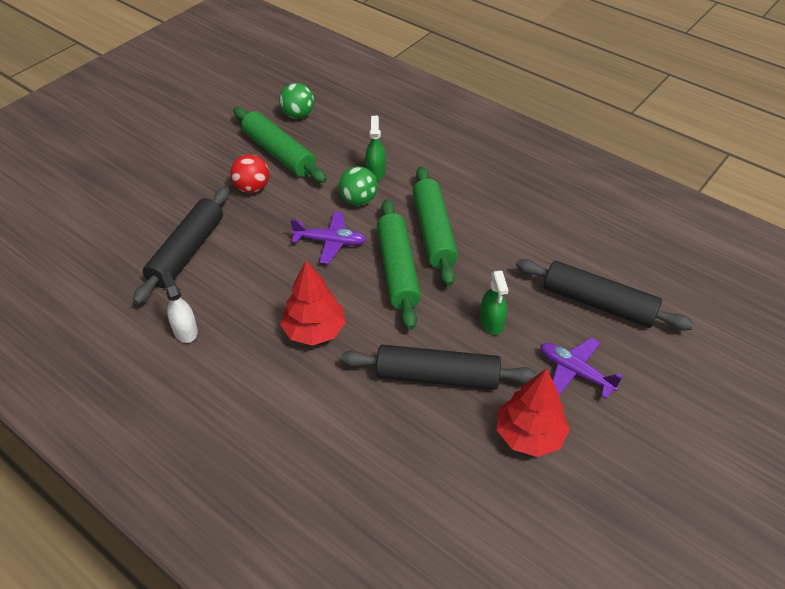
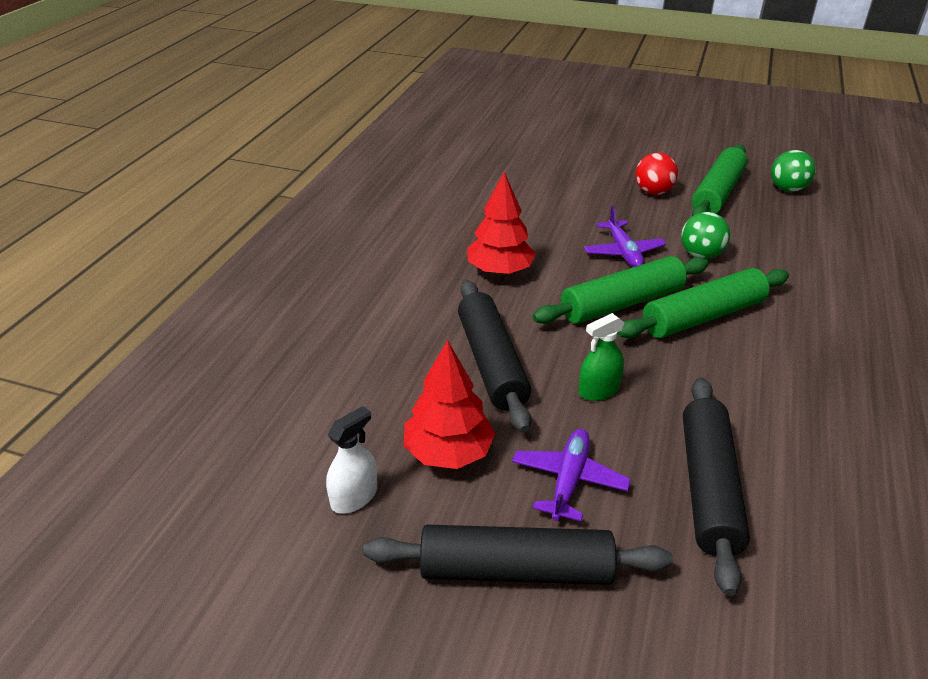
camera: 70 degrees right, 10 degrees down
(185, 330) = (454, 206): white spray bottle -> white spray bottle (354, 497)
(187, 252) = (543, 183): black rolling pin -> black rolling pin (515, 569)
(375, 171) = (757, 255): green spray bottle -> none

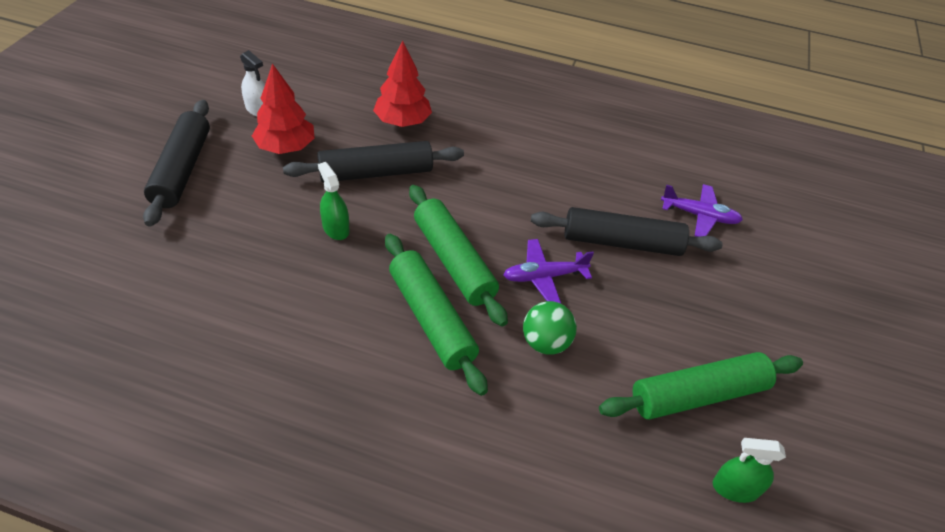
camera: 85 degrees right, 10 degrees up
(499, 271) = (503, 186): red tree -> red tree (402, 122)
(569, 480) = (246, 200): purple plane -> purple plane (699, 216)
(653, 192) = (683, 326): red ball -> none
(709, 488) = (218, 273): black rolling pin -> black rolling pin (621, 242)
(717, 193) = (698, 395): green rolling pin -> green rolling pin turned 45 degrees counterclockwise
(787, 189) = (735, 488): green ball -> green spray bottle

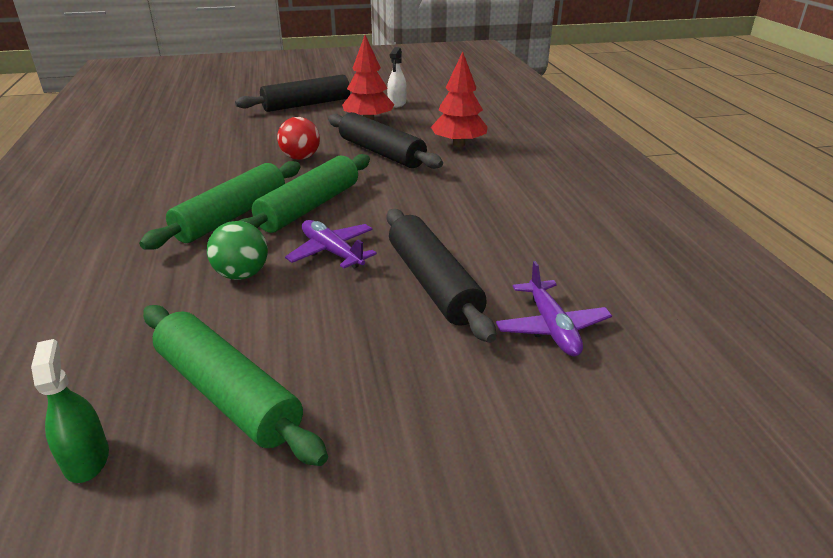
camera: 65 degrees right, 15 degrees down
(336, 228) = (300, 157): green spray bottle -> red ball

